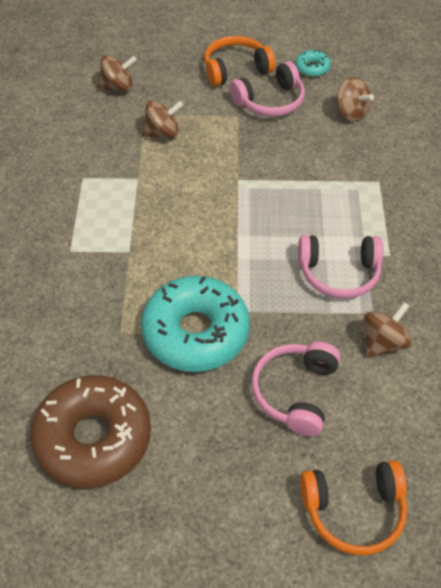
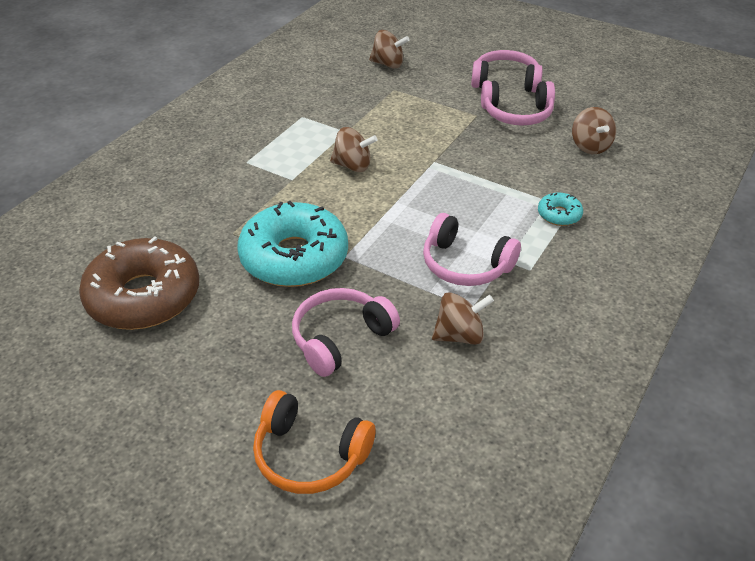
camera: 30 degrees right, 10 degrees down
(162, 133) = (397, 107): brown spinning top -> brown spinning top (353, 166)
(236, 69) = (505, 81): orange headphones -> pink headphones
(312, 68) = (581, 101): turquoise donut -> turquoise donut (559, 215)

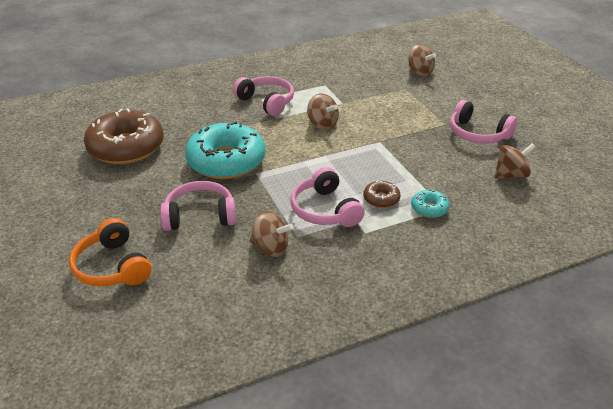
camera: 35 degrees right, 5 degrees down
(505, 81) = (495, 110): pink headphones -> pink headphones (267, 102)
(505, 225) = (381, 199): none -> brown donut
(590, 146) = (510, 175): brown spinning top -> brown spinning top turned 135 degrees counterclockwise

